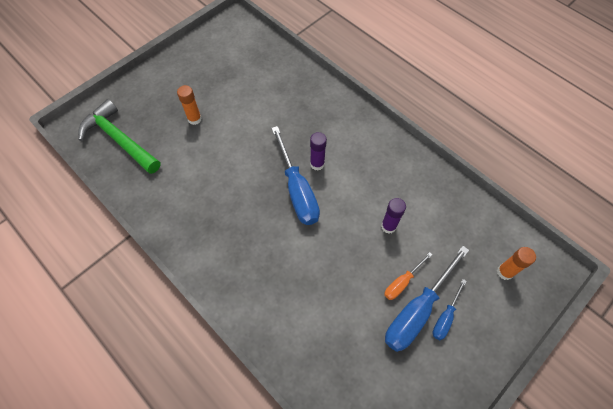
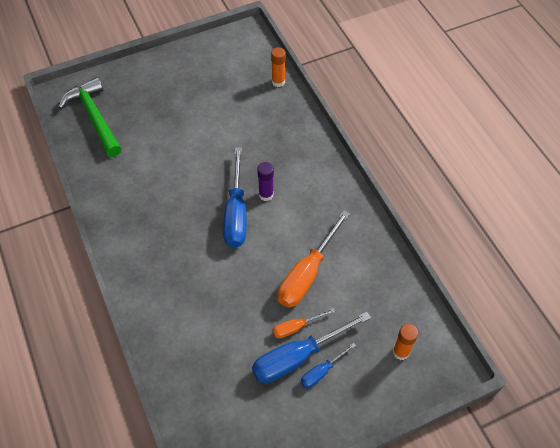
camera: 20 degrees right, 5 degrees down
(194, 119) = (169, 118): orange glue stick -> orange glue stick (278, 82)
(388, 226) = (307, 273): purple glue stick -> orange screwdriver

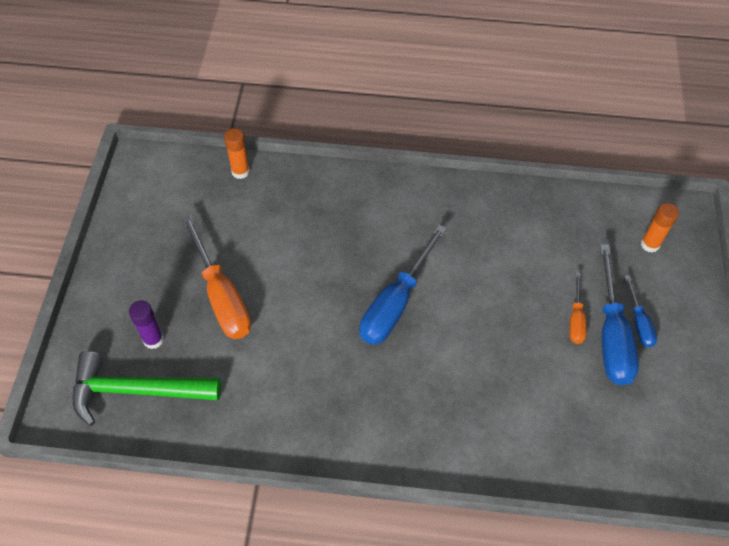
camera: 60 degrees left, 0 degrees up
(236, 213) = (396, 303): blue screwdriver -> blue screwdriver turned 90 degrees clockwise
(266, 195) = (390, 262): purple glue stick -> purple glue stick (153, 340)
(307, 273) = (516, 275): orange screwdriver -> orange screwdriver (221, 296)

